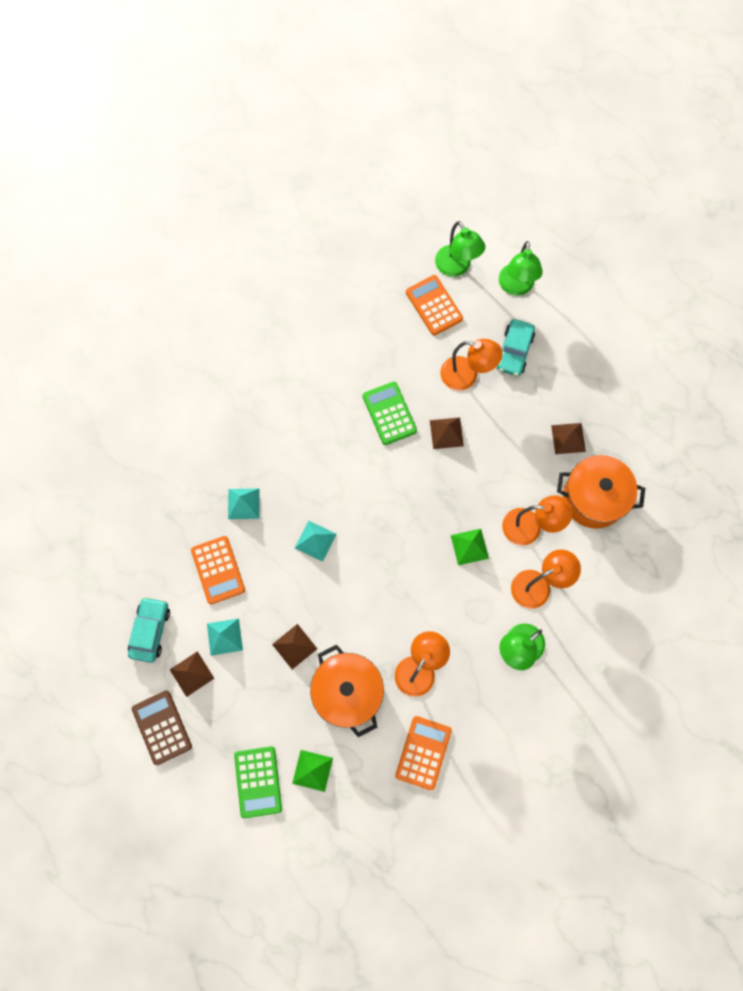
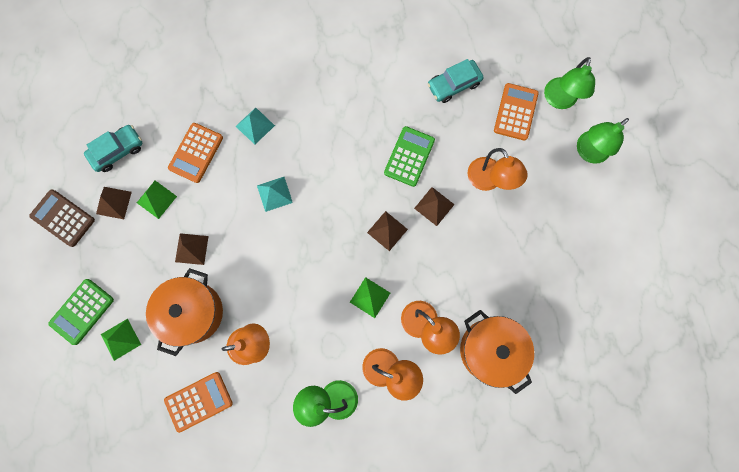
camera: 45 degrees right, 5 degrees up
(162, 727) = (63, 218): brown calculator -> brown calculator turned 75 degrees counterclockwise
(224, 637) = (156, 199): turquoise pyramid -> green pyramid
(514, 351) = (540, 195): turquoise car -> turquoise car (454, 84)
(568, 438) = (515, 291): brown pyramid -> brown pyramid (387, 231)

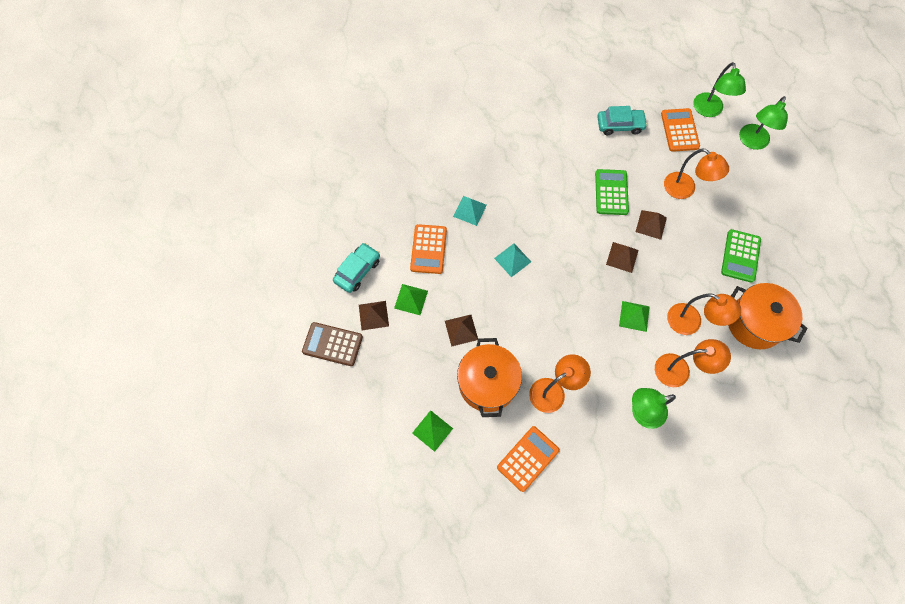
camera: 20 degrees left, 10 degrees down
(82, 311) = (386, 419): green calculator -> green calculator (740, 256)
(454, 84) = (620, 125): turquoise car -> turquoise car turned 135 degrees counterclockwise

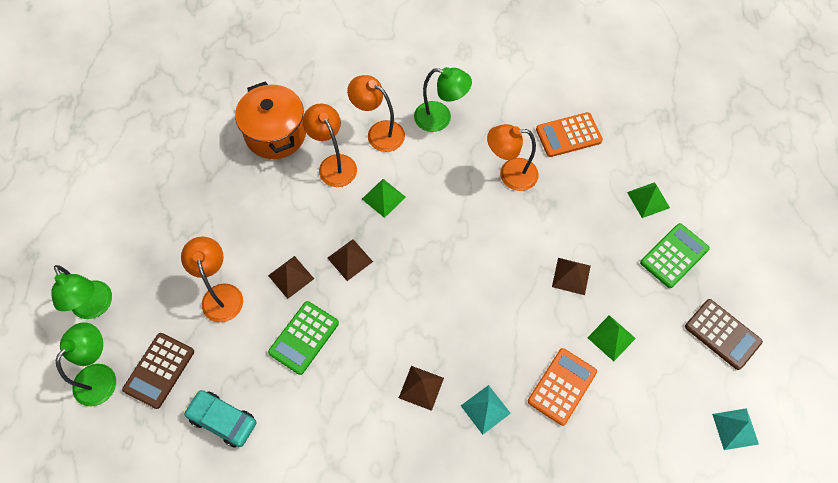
camera: 150 degrees left, 5 degrees down
(358, 271) = (661, 406): turquoise car -> none
(373, 315) = (662, 342): brown pyramid -> brown pyramid (421, 388)
(487, 383) = (571, 212): orange pot -> none
(512, 260) = (471, 321): turquoise pyramid -> turquoise pyramid (735, 429)
(679, 130) = (159, 370): orange calculator -> brown calculator
(740, 256) = (230, 196): green calculator -> green calculator (674, 256)
(751, 142) = (95, 307): green lamp -> green lamp turned 90 degrees clockwise

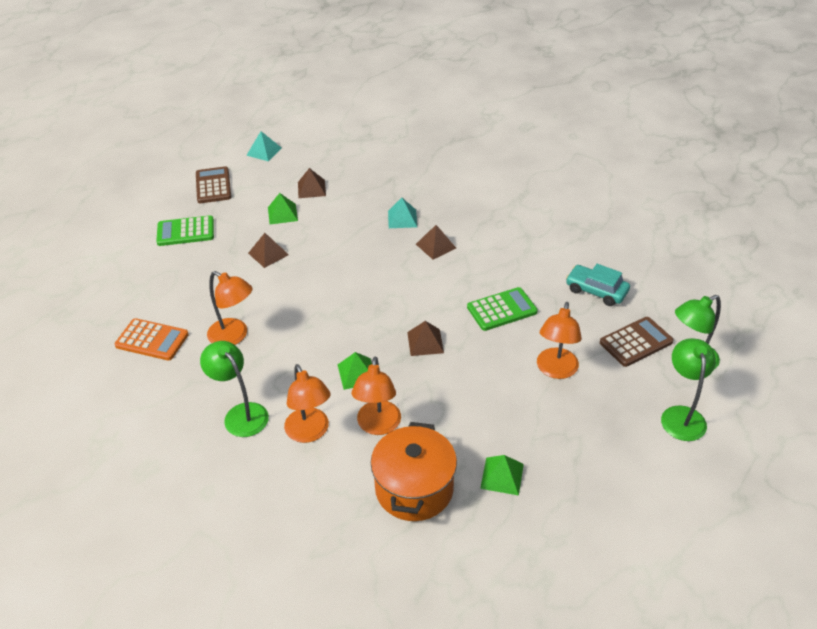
camera: 145 degrees left, 20 degrees down
(223, 420) = (596, 291): turquoise car -> turquoise car turned 150 degrees clockwise
(291, 277) = (485, 354): brown pyramid -> brown pyramid (311, 189)
(562, 386) = (341, 207): orange calculator -> none
(648, 199) = (156, 268): green pyramid -> green pyramid (502, 476)

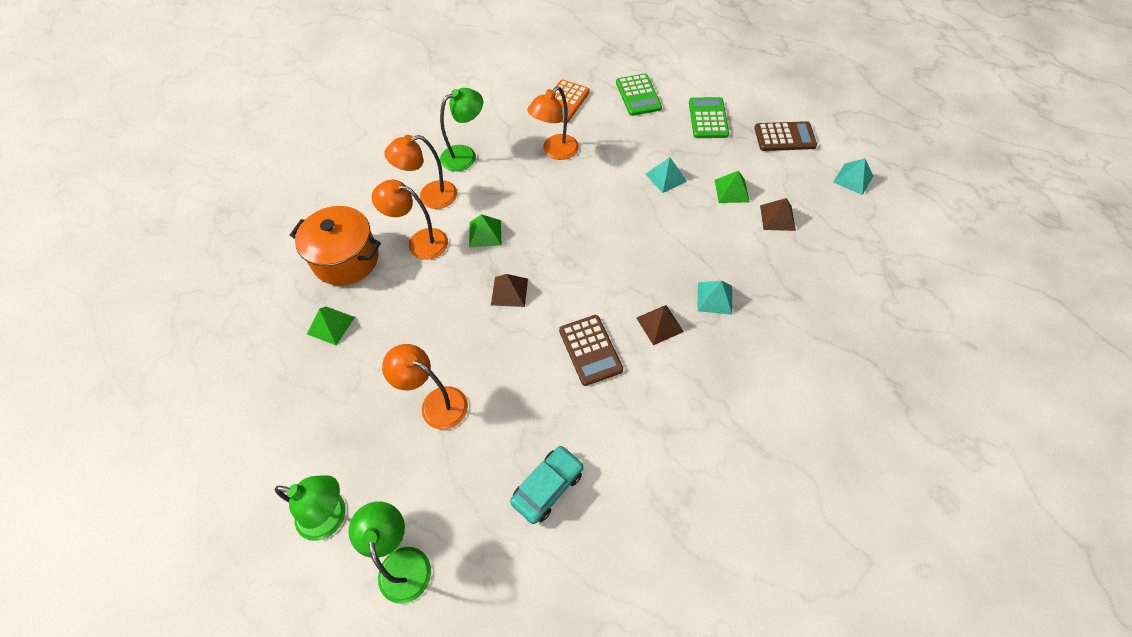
camera: 100 degrees right, 15 degrees up
(268, 254) = (666, 177): brown pyramid -> turquoise pyramid
(502, 310) = (539, 371): green calculator -> green calculator (638, 95)
(636, 342) = (450, 505): brown calculator -> brown calculator (590, 350)

